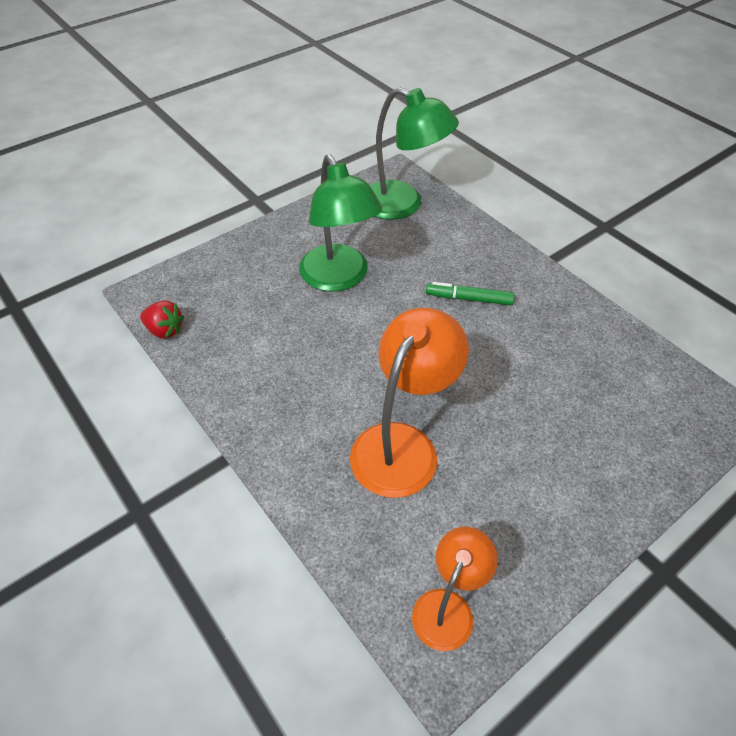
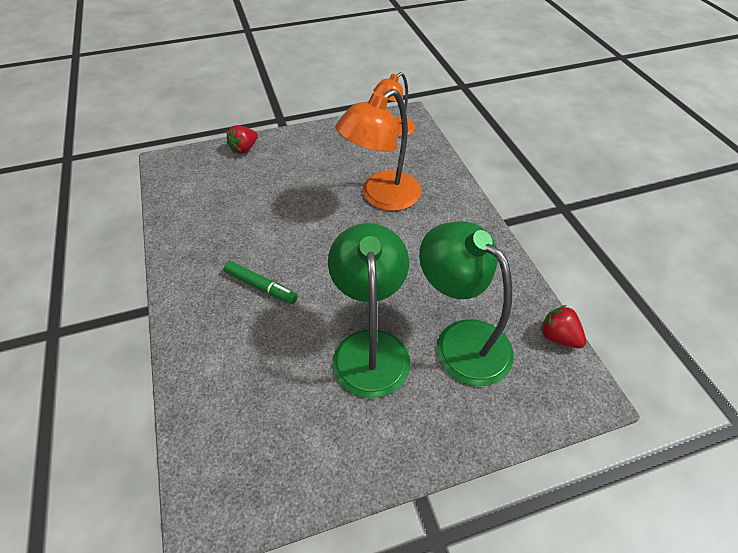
camera: 160 degrees left, 0 degrees up
(403, 205) = (241, 442): green lamp -> green lamp (461, 340)
(651, 472) = (244, 149): none -> red strawberry

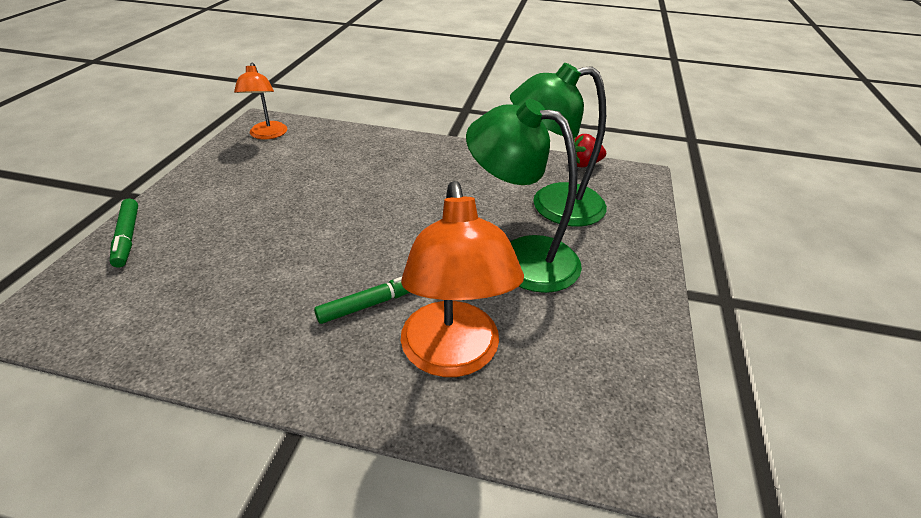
camera: 60 degrees left, 10 degrees down
(244, 149) = (128, 237): red strawberry -> green marker
(381, 197) = (345, 178): orange lamp -> orange lamp (453, 356)

